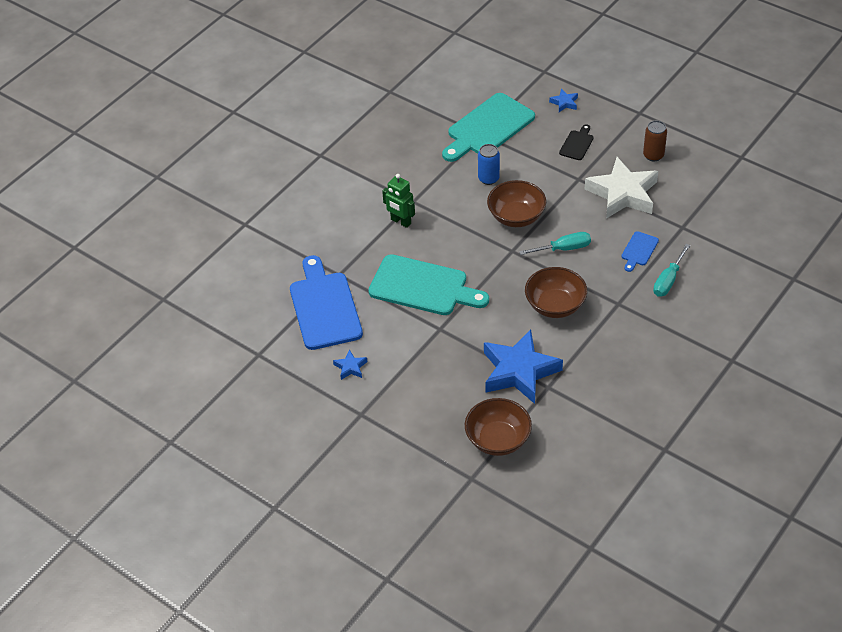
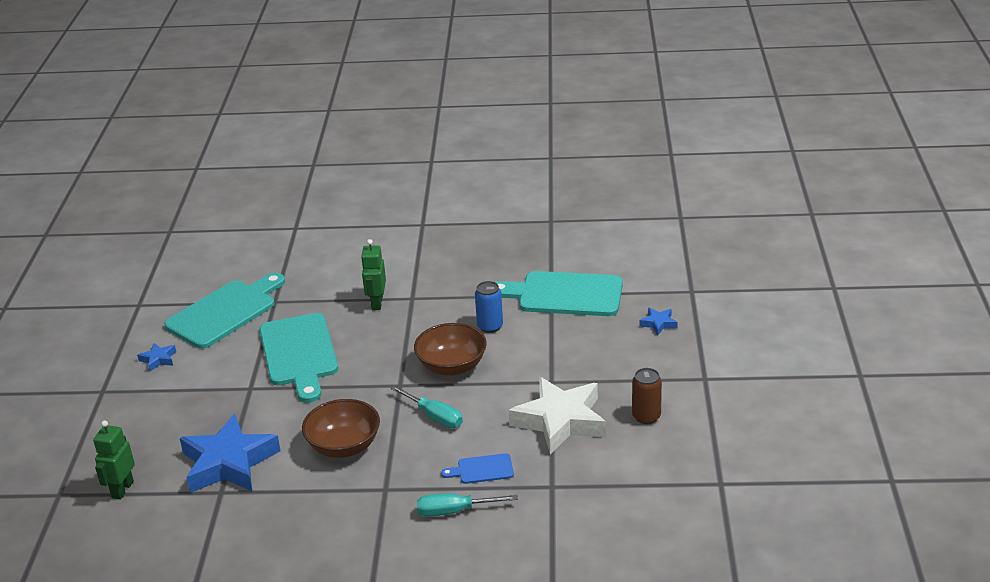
camera: 55 degrees right, 15 degrees down
(324, 307) = (225, 312): blue cutting board -> turquoise cutting board
(498, 440) = (122, 489): brown bowl -> green robot
(577, 144) = (604, 358): black cutting board -> none

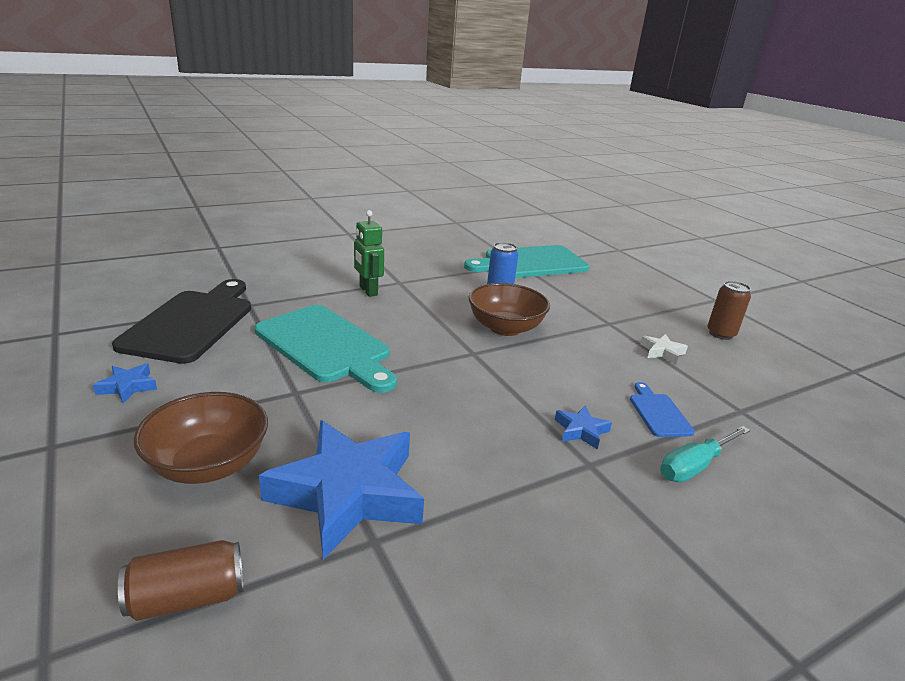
camera: 35 degrees left, 5 degrees down
(122, 489) = (188, 597): green robot -> brown can
(225, 312) = (192, 323): turquoise cutting board -> black cutting board
(344, 446) = (484, 429): brown bowl -> brown bowl (209, 464)
(434, 416) = (544, 374): turquoise screwdriver -> none
(482, 469) = (658, 413): blue cutting board -> blue cutting board turned 120 degrees clockwise
(560, 421) = (662, 352): white star -> white star, size x0.42
(658, 323) = (628, 271): blue star -> blue star (581, 430)

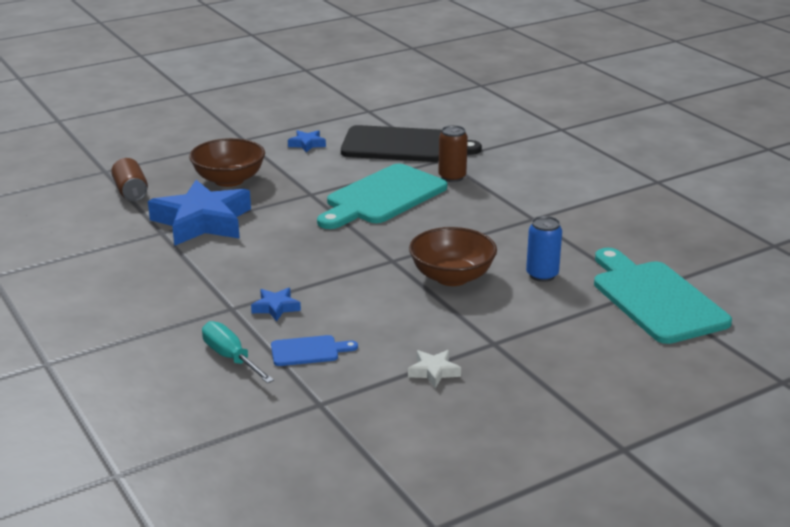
camera: 90 degrees right, 0 degrees up
(368, 291) = (501, 205): green robot -> none
(720, 334) = (502, 428): brown can -> brown can (452, 177)

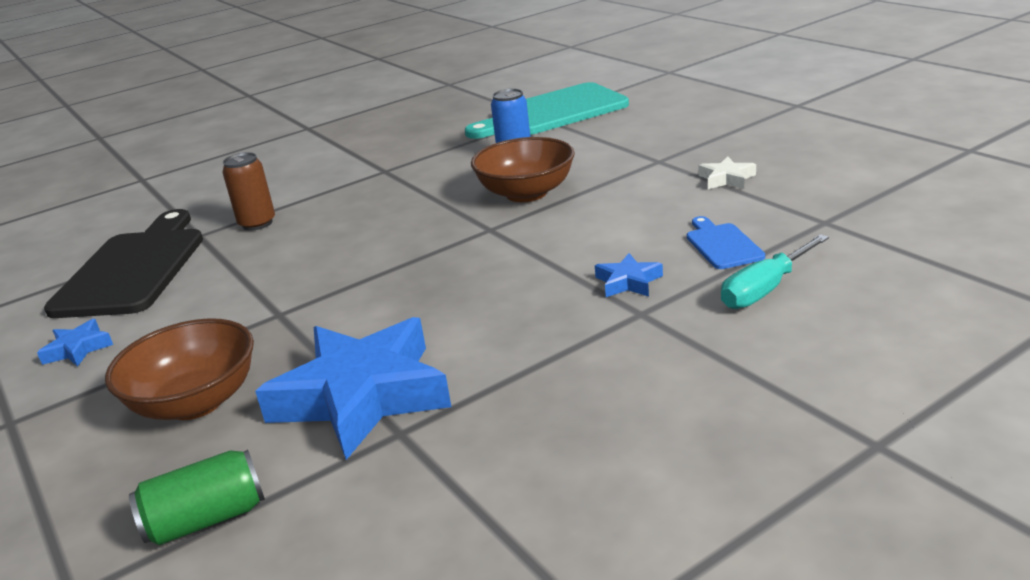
camera: 90 degrees left, 0 degrees up
(131, 192) = (206, 519): brown can -> green can
(382, 197) = (305, 259): turquoise cutting board -> none

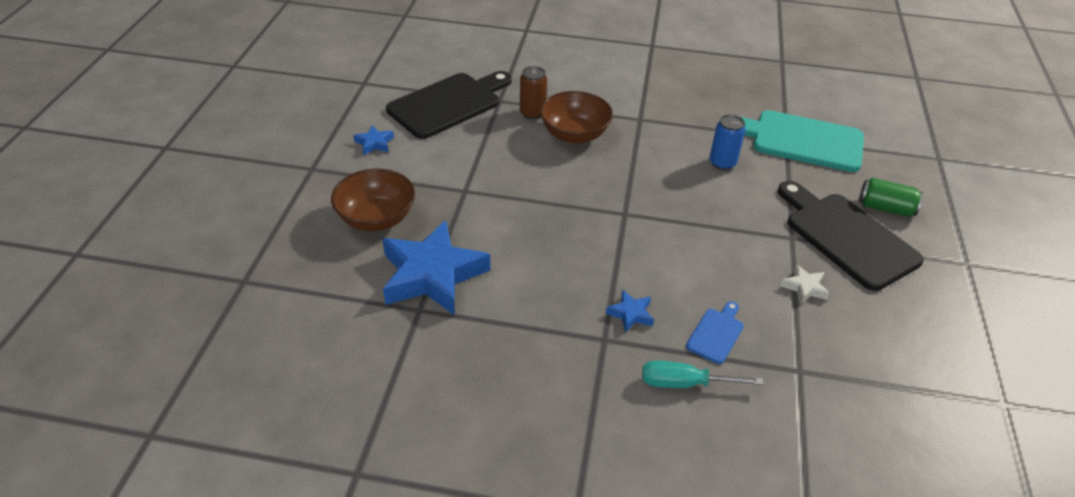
camera: 40 degrees right, 15 degrees up
(206, 519) = (312, 287): green can -> green can (885, 208)
(526, 193) = (681, 201): brown bowl -> brown bowl (574, 134)
(695, 138) = (847, 237): none -> black cutting board

